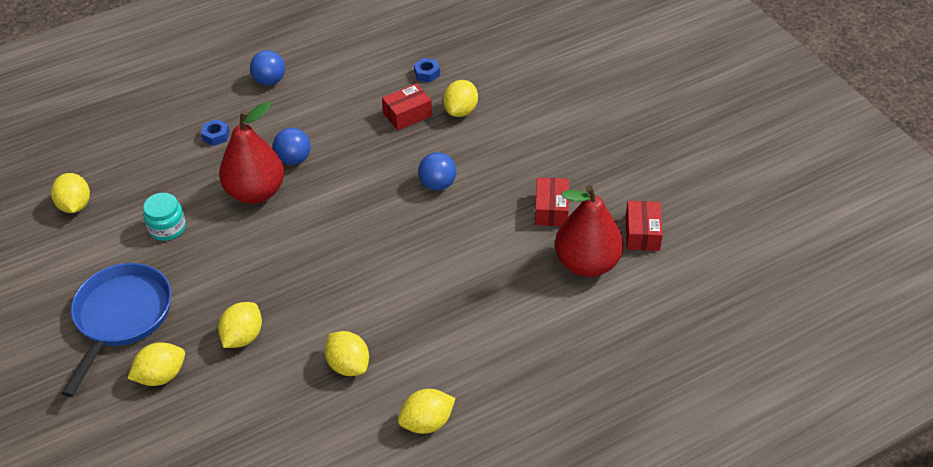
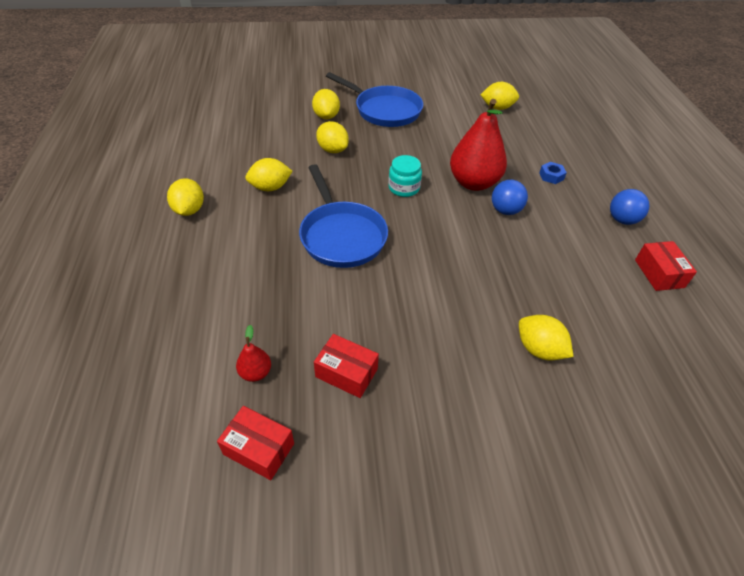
camera: 110 degrees right, 0 degrees up
(167, 228) = (455, 138): turquoise jar -> turquoise jar (404, 188)
(397, 270) = (341, 236): none -> blue pan
(407, 115) = (545, 302): red box -> red box (659, 273)
(427, 73) = (615, 340): blue nut -> none
(438, 184) = (430, 293): blue ball -> none
(587, 263) = (255, 373): red pear -> red pear, size x0.44

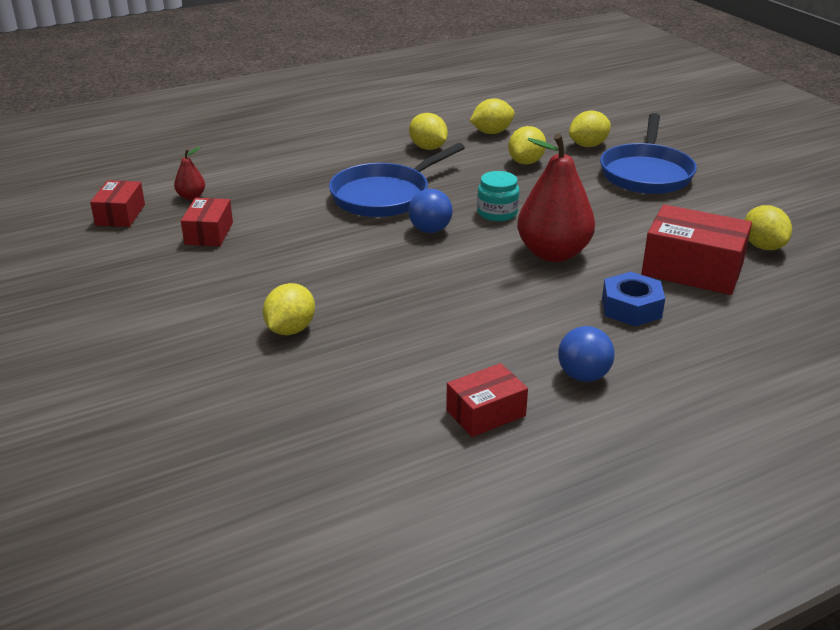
camera: 70 degrees right, 15 degrees down
(189, 210) = (363, 124): yellow lemon -> yellow lemon (491, 132)
(505, 210) = (516, 282): blue ball -> blue ball (430, 230)
(514, 139) = (692, 269): none -> red box
(551, 176) = (631, 308): blue nut -> blue nut, size x1.67

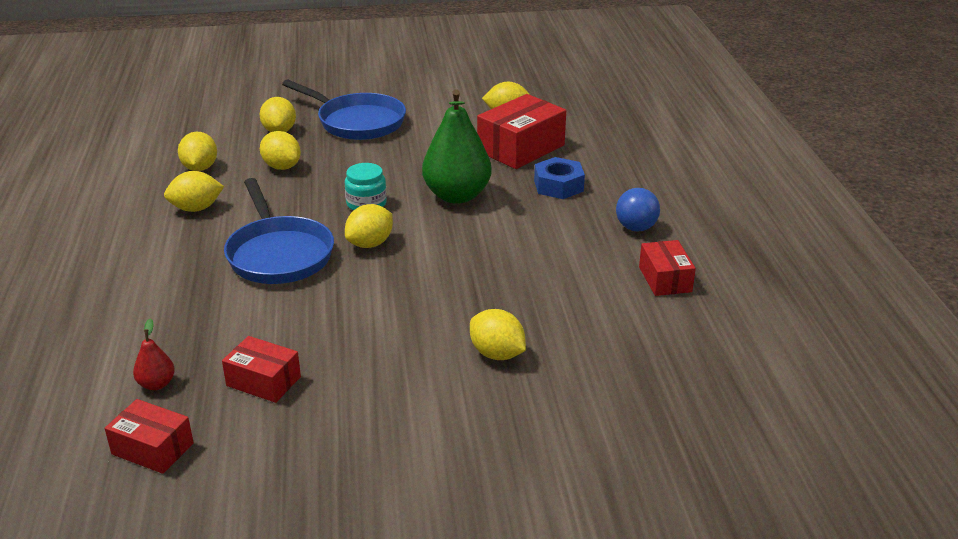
camera: 70 degrees left, 0 degrees up
(430, 230) = (370, 244): blue ball -> yellow lemon
(553, 253) = (457, 196): red pear -> green pear

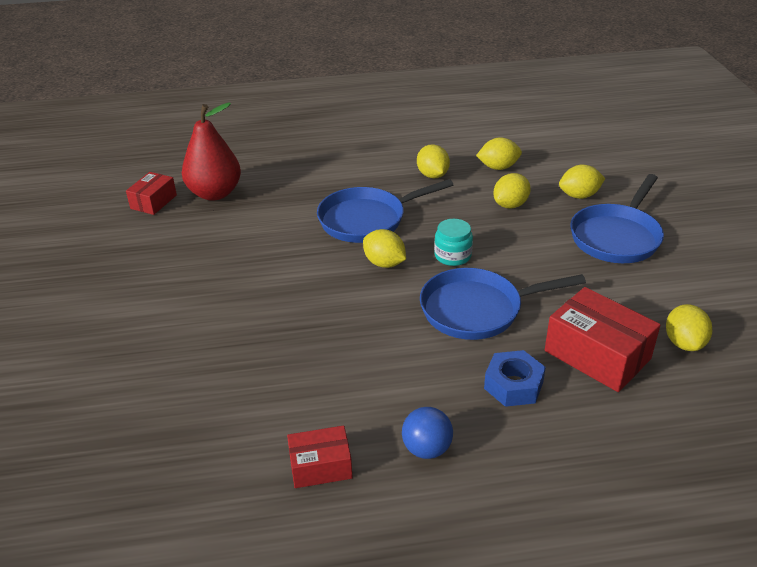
camera: 90 degrees right, 5 degrees up
(157, 384) = (215, 193): red pear -> red pear, size x2.27
(263, 381) = (207, 232): red box -> none
(457, 196) = (477, 310): green pear -> blue pan
(497, 354) = (215, 342): yellow lemon -> none

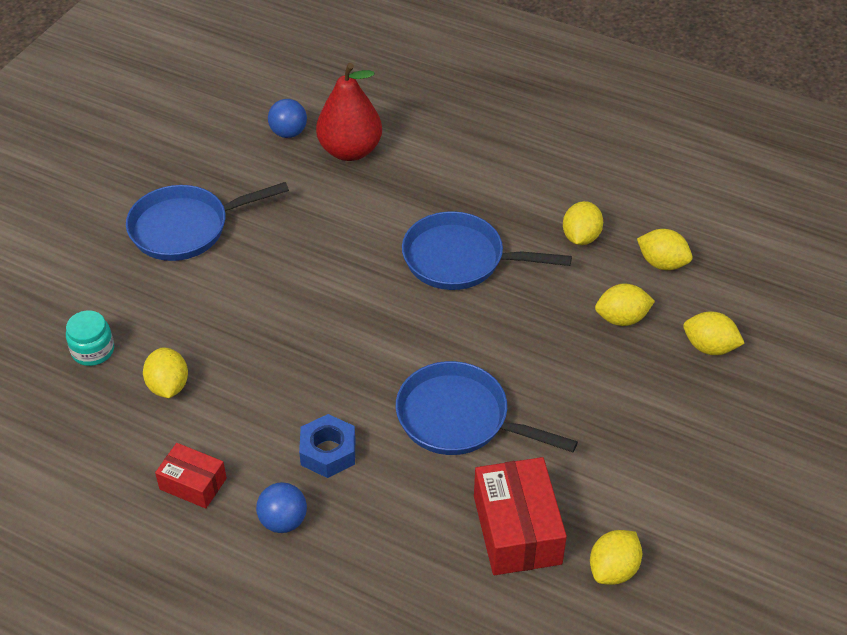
camera: 35 degrees right, 10 degrees up
(153, 202) = (288, 133): red box -> blue ball
(384, 263) = (427, 319): yellow lemon -> yellow lemon (168, 386)
(452, 256) = (499, 347): turquoise jar -> turquoise jar (93, 350)
(513, 385) = (411, 511): blue nut -> blue nut (328, 452)
(616, 237) = (689, 419): blue pan -> blue pan (185, 228)

